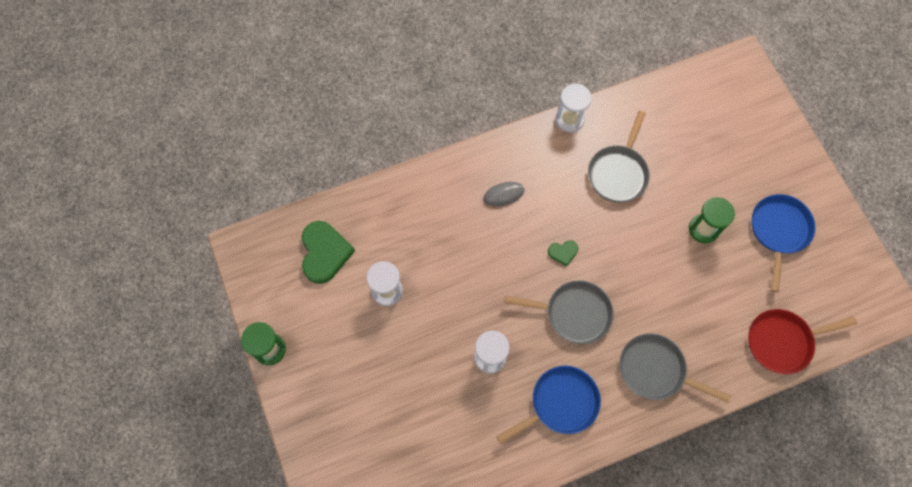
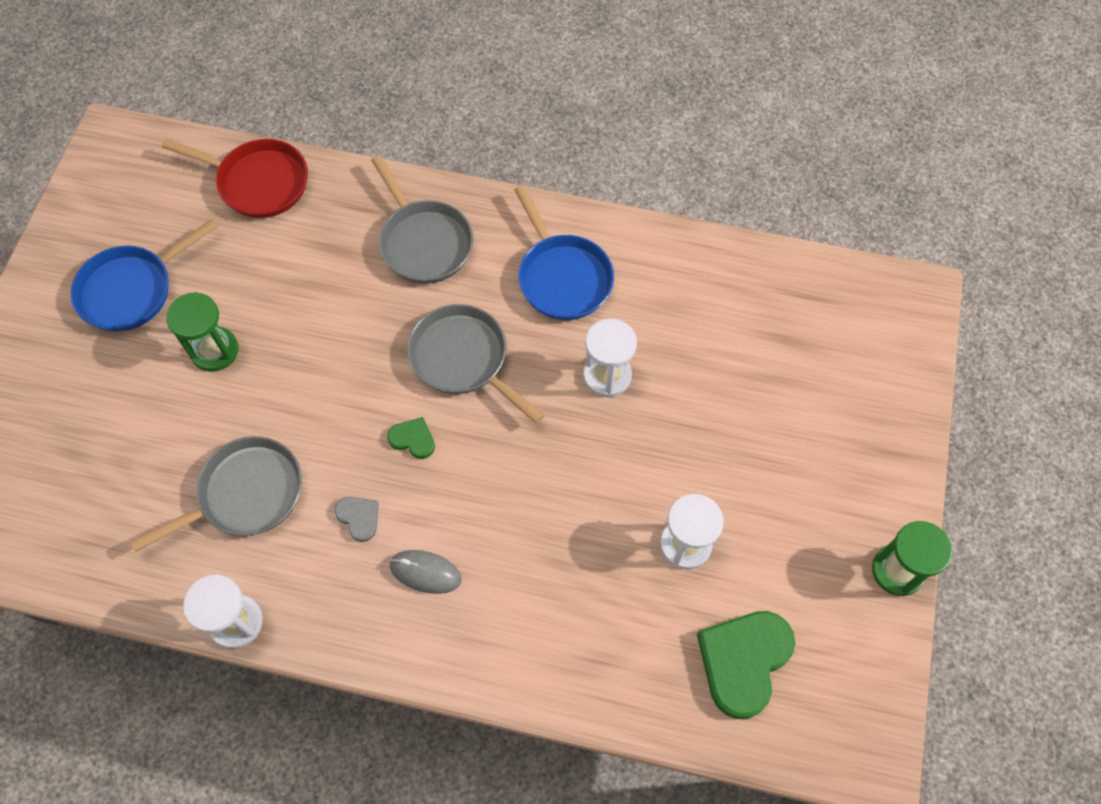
camera: 145 degrees left, 5 degrees down
(556, 198) = (359, 518): none -> grey heart
(560, 403) = (562, 277): blue pan -> blue pan turned 120 degrees counterclockwise

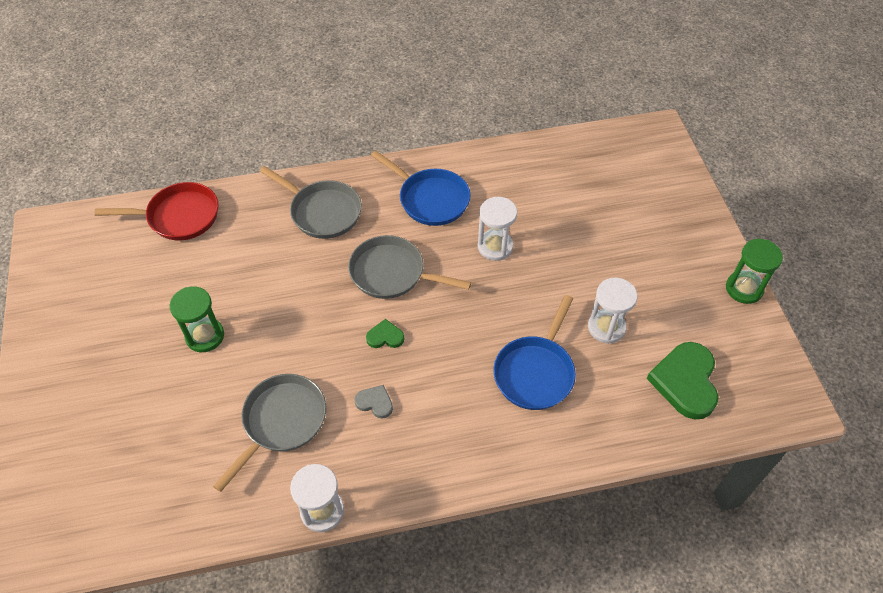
camera: 25 degrees left, 10 degrees down
(132, 289) = (117, 320): blue pan -> blue pan (535, 372)
(425, 572) = (443, 418): grey mouse -> none

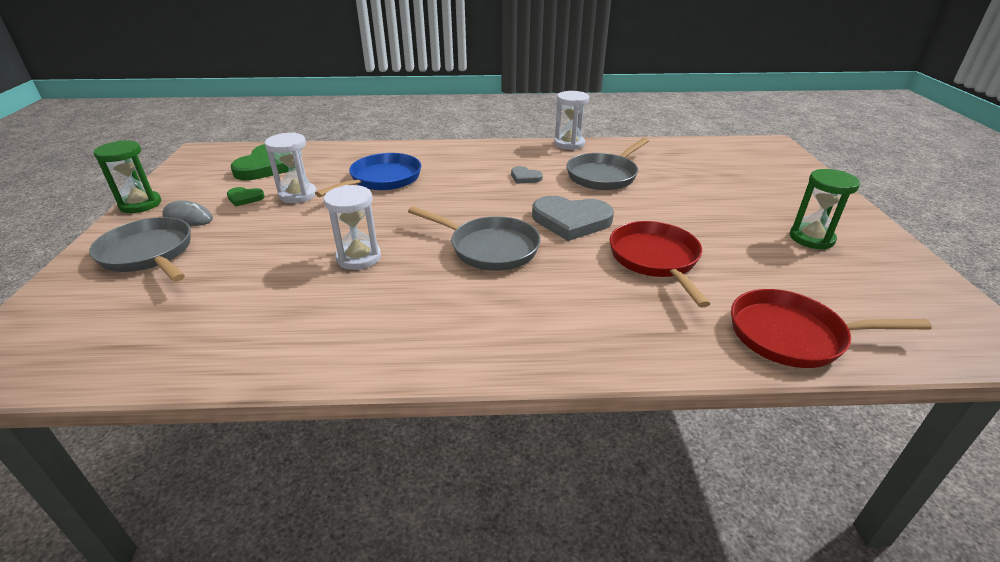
camera: 170 degrees left, 20 degrees down
(205, 336) = (693, 223): green hourglass -> green hourglass (811, 238)
(253, 278) = (655, 260): none -> red pan
(322, 211) = (573, 317): grey pan -> grey pan (149, 254)
(322, 323) = (571, 221): none -> grey heart
(385, 336) = (508, 208): green heart -> green heart (245, 198)
(430, 199) = (413, 315): blue pan -> none
(678, 276) = (188, 218): none -> grey mouse

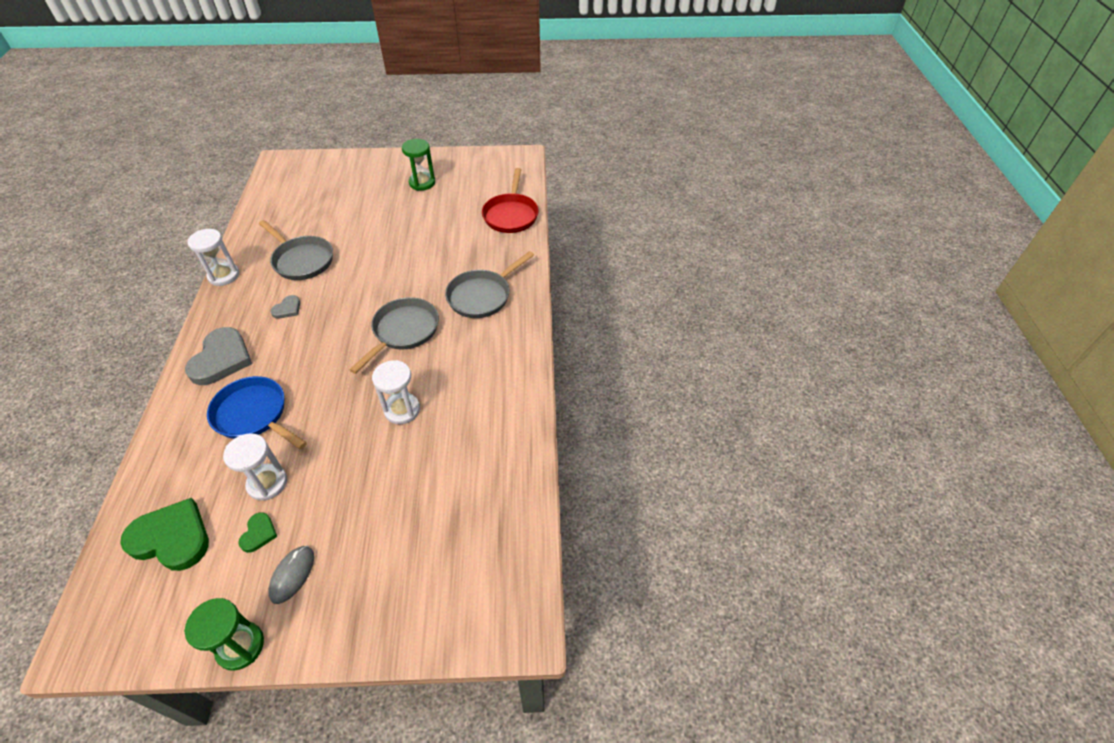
camera: 90 degrees left, 15 degrees up
(149, 254) = (364, 580): grey pan -> grey pan (482, 296)
(571, 221) = (373, 285): grey heart -> grey heart (221, 359)
(655, 260) = (434, 251): red pan -> none

